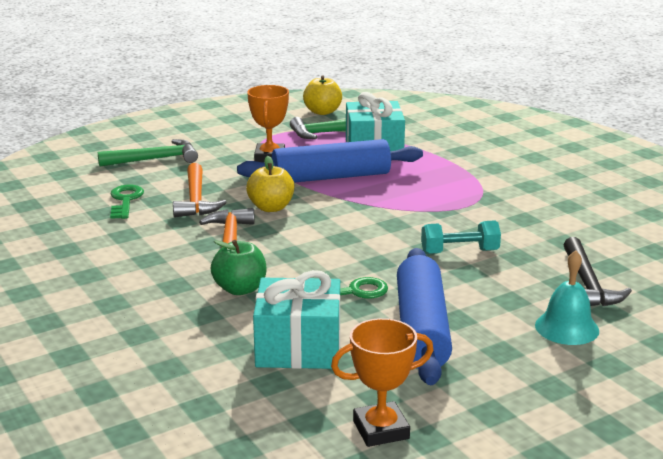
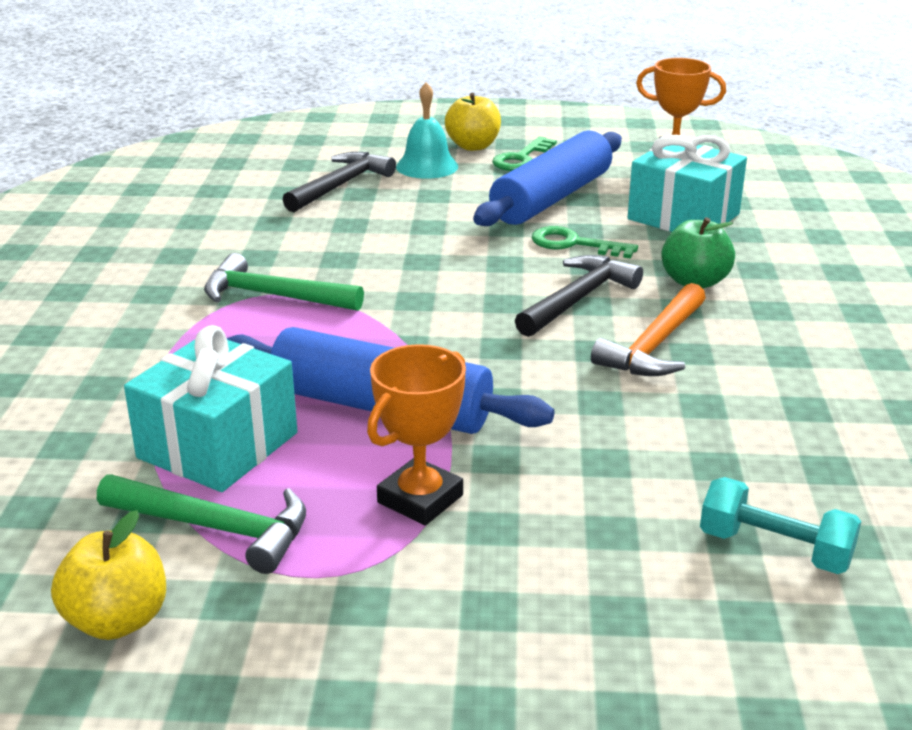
camera: 145 degrees left, 5 degrees up
(125, 200) = (773, 483): green key -> green key (521, 159)
(155, 159) = (651, 591): green hammer -> green hammer (273, 296)
(196, 200) = (647, 438): orange hammer -> none
(271, 207) = (543, 380): yellow apple -> yellow apple (473, 146)
(302, 254) = (578, 299): none -> black hammer
(459, 252) = (399, 246): turquoise dumbbell -> turquoise dumbbell (774, 549)

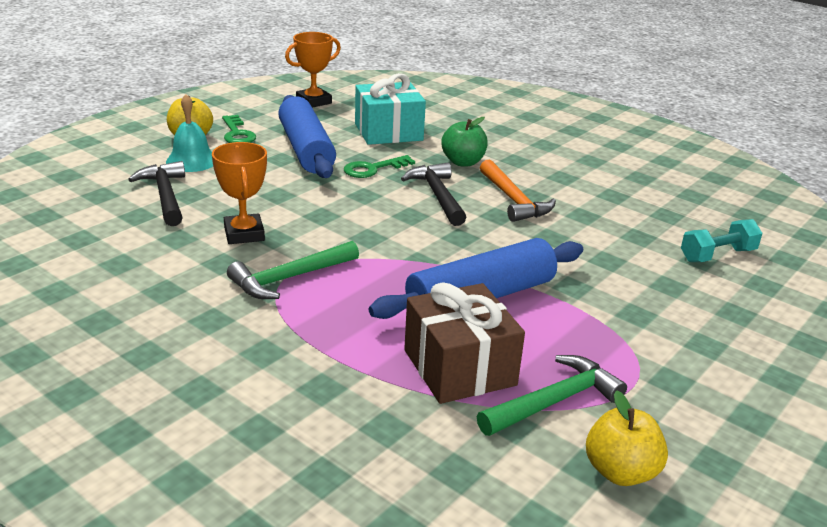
camera: 55 degrees left, 0 degrees up
(218, 445) = (459, 367): turquoise gift -> brown gift
(420, 499) = (590, 324): orange trophy -> orange trophy (244, 234)

